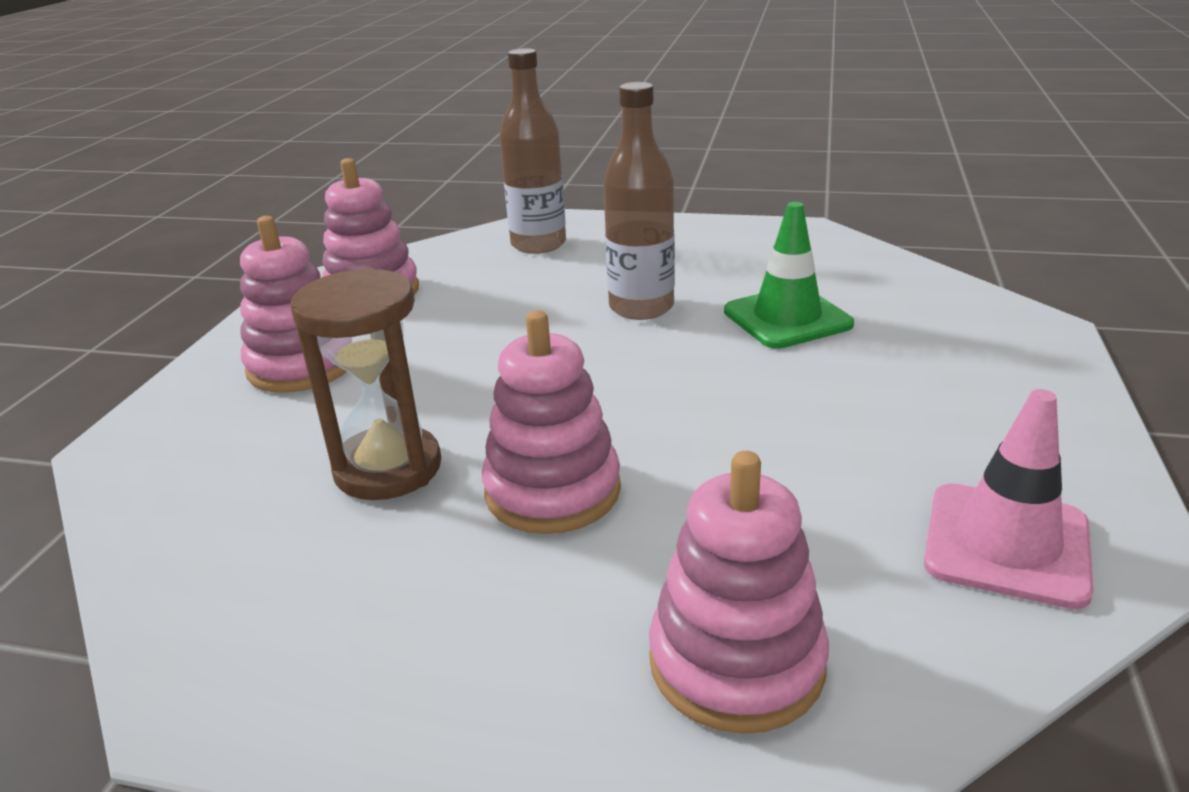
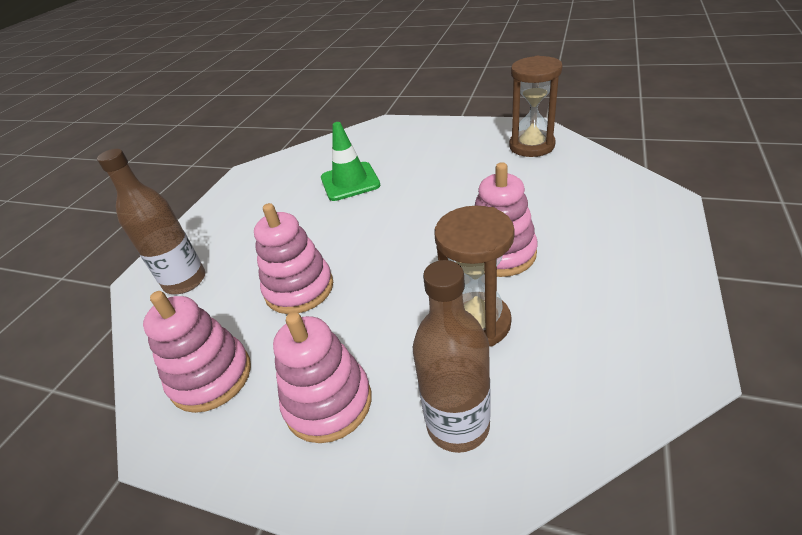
camera: 80 degrees left, 10 degrees up
(641, 307) = (314, 229): brown bottle -> brown bottle (458, 425)
(736, 662) = (606, 201): pink stacking toy -> pink stacking toy (299, 289)
(1006, 544) = (531, 146): pink traffic cone -> brown hourglass

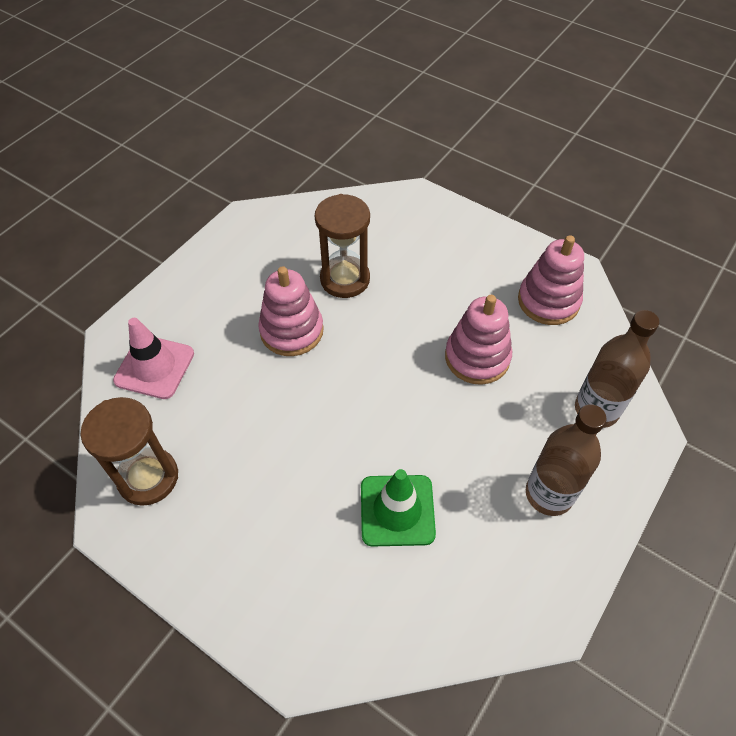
camera: 170 degrees left, 15 degrees up
(328, 402) = (462, 259): pink stacking toy -> none
(458, 425) = (388, 226): brown bottle -> brown bottle (549, 494)
(600, 192) = (154, 367): none -> pink traffic cone

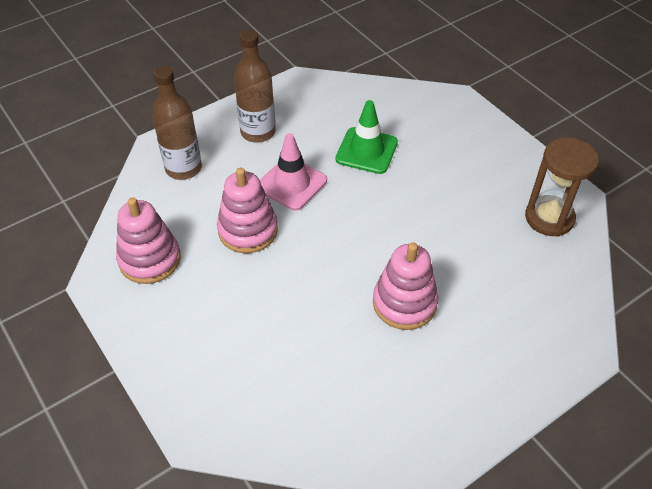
camera: 160 degrees left, 5 degrees down
(154, 367) = (543, 306): pink traffic cone -> pink traffic cone (292, 184)
(345, 279) = (332, 343): brown hourglass -> none

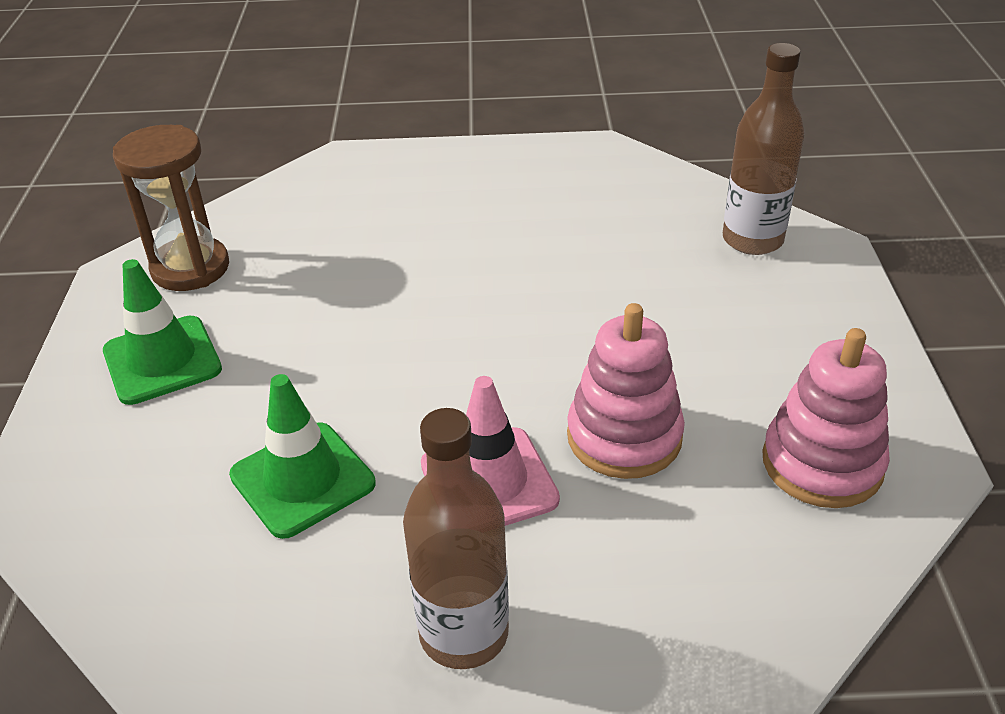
camera: 145 degrees left, 10 degrees down
(183, 168) = (680, 622): brown bottle -> brown bottle (752, 240)
(404, 303) = (480, 261): pink stacking toy -> none
(488, 167) = (162, 360): none -> green traffic cone

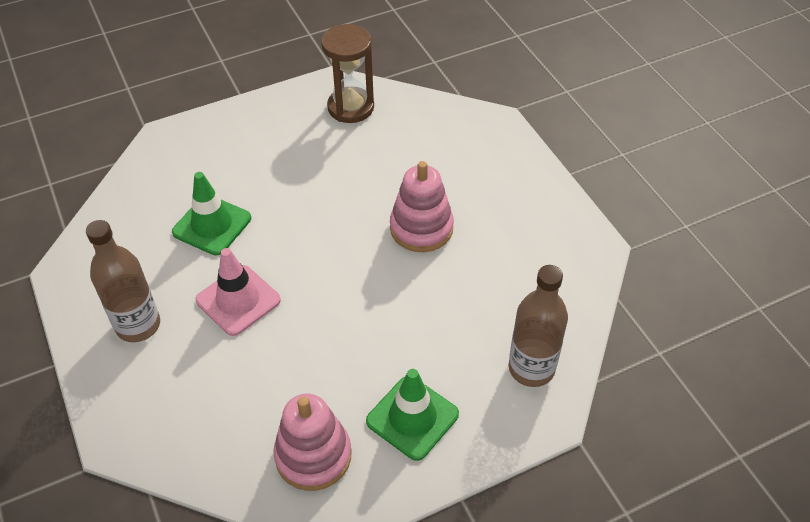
camera: 65 degrees right, 10 degrees up
(162, 360) = (273, 133): green traffic cone -> green traffic cone (412, 417)
(624, 437) = (296, 350): pink stacking toy -> pink stacking toy (421, 228)

